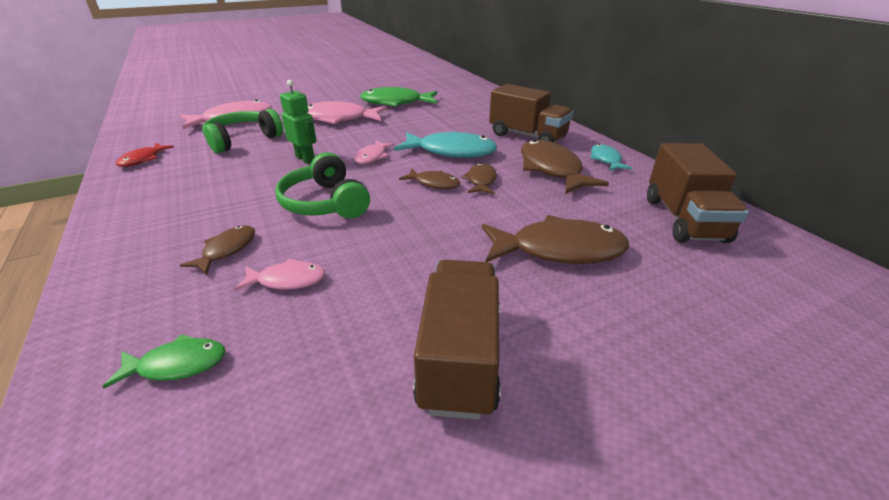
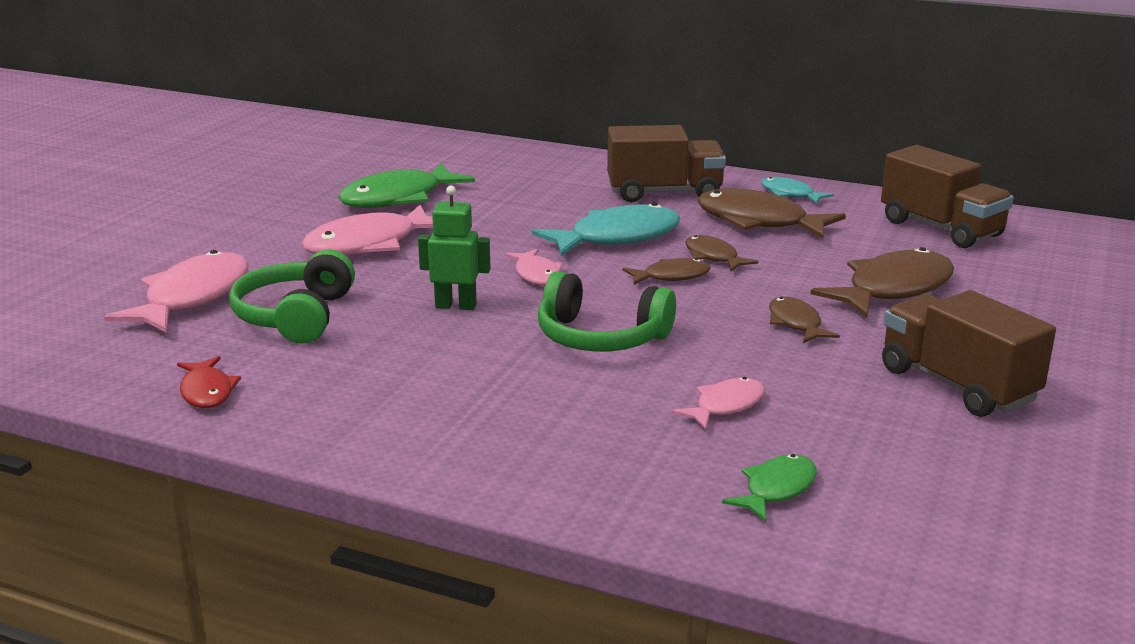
camera: 40 degrees left, 10 degrees down
(227, 250) = (605, 414): brown fish -> brown fish (796, 323)

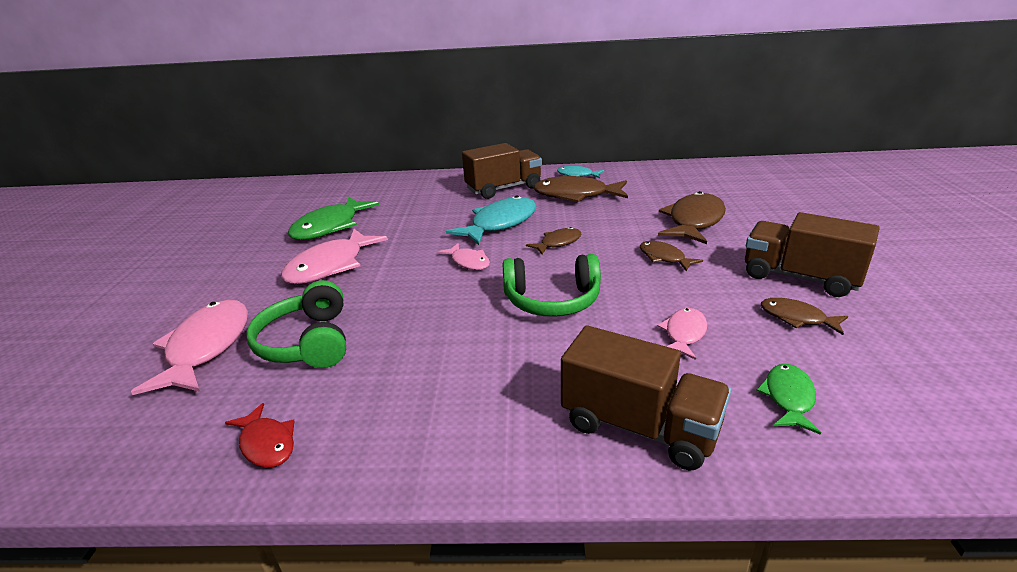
camera: 20 degrees left, 5 degrees up
(456, 306) = (429, 300): green robot -> none
(713, 257) = (571, 223): brown fish -> brown fish (797, 318)
(941, 228) = (678, 179): brown truck -> brown truck (639, 426)

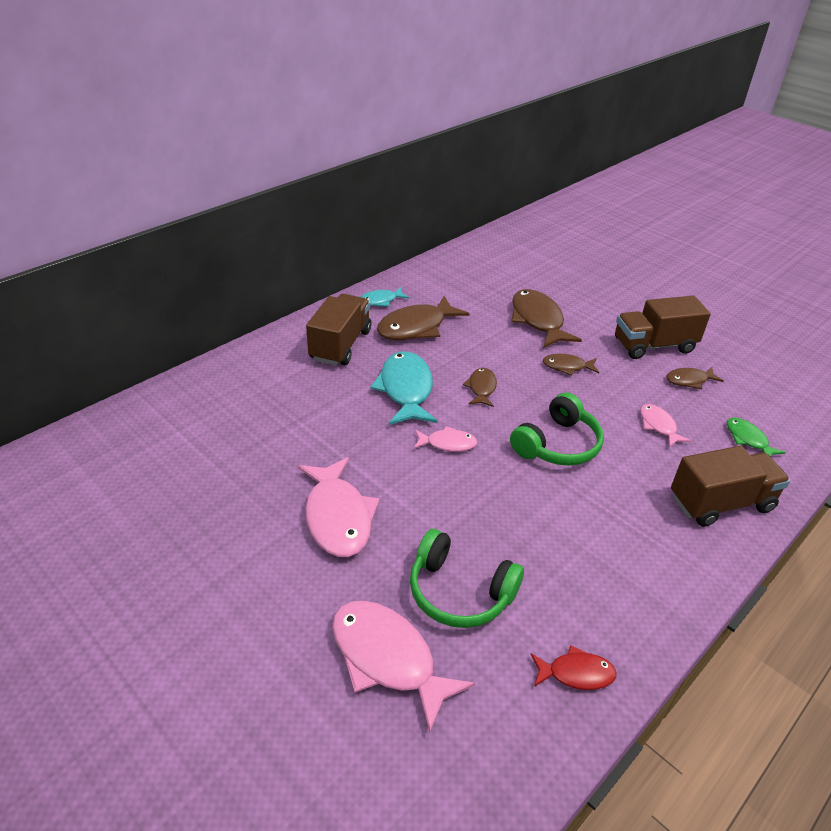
camera: 50 degrees left, 10 degrees up
(330, 227) = (246, 476): green fish -> none

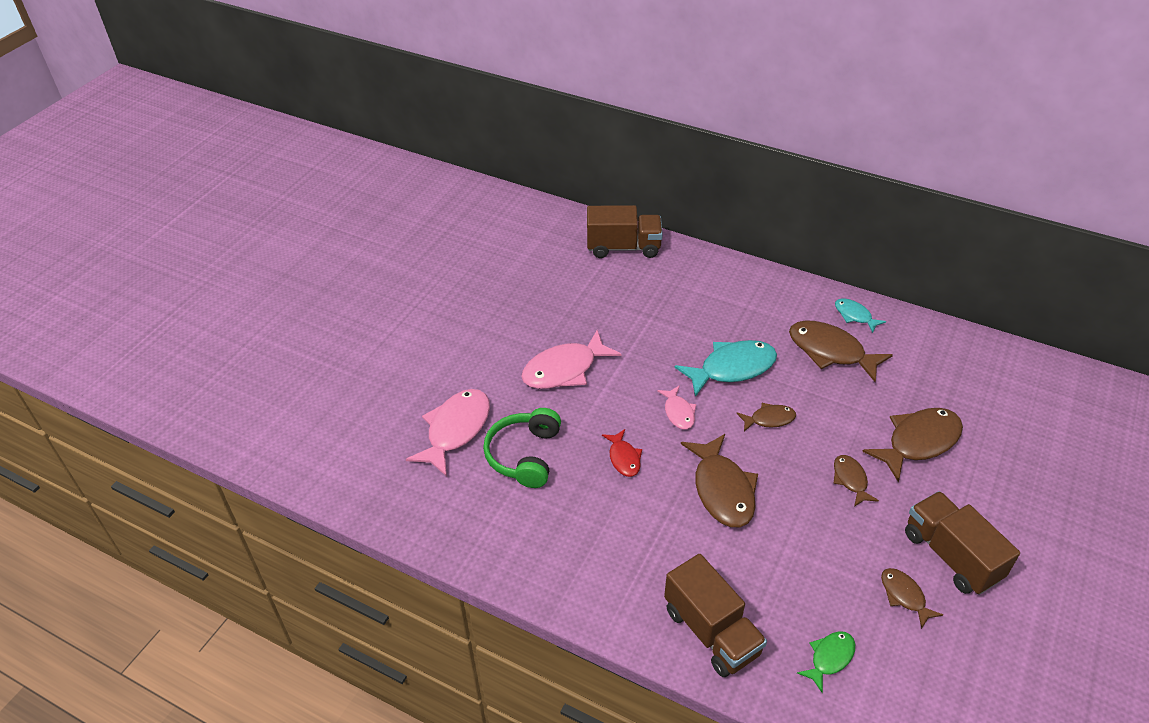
camera: 75 degrees right, 5 degrees up
(340, 345) = (765, 310): brown truck -> brown truck (623, 247)
(557, 444) = (722, 489): green headphones -> brown fish
(576, 673) = (479, 537): red fish -> red fish (624, 458)
(658, 426) = (801, 570): pink fish -> none

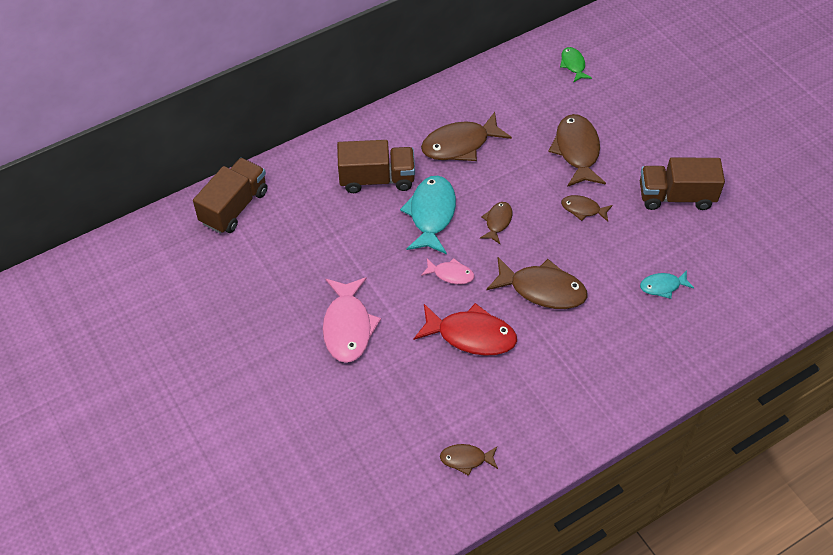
camera: 60 degrees left, 10 degrees up
(455, 430) = (358, 441): pink fish -> none
(524, 455) = (421, 402): green headphones -> none
(624, 458) = (471, 335): red fish -> red fish, size x1.86
(711, 631) = (655, 365): brown truck -> brown truck (377, 179)
(829, 658) = (711, 310): green fish -> green fish (573, 65)
(855, 316) = (435, 107): turquoise fish -> turquoise fish (663, 286)
(904, 596) = (690, 241): brown fish -> brown fish (466, 459)

